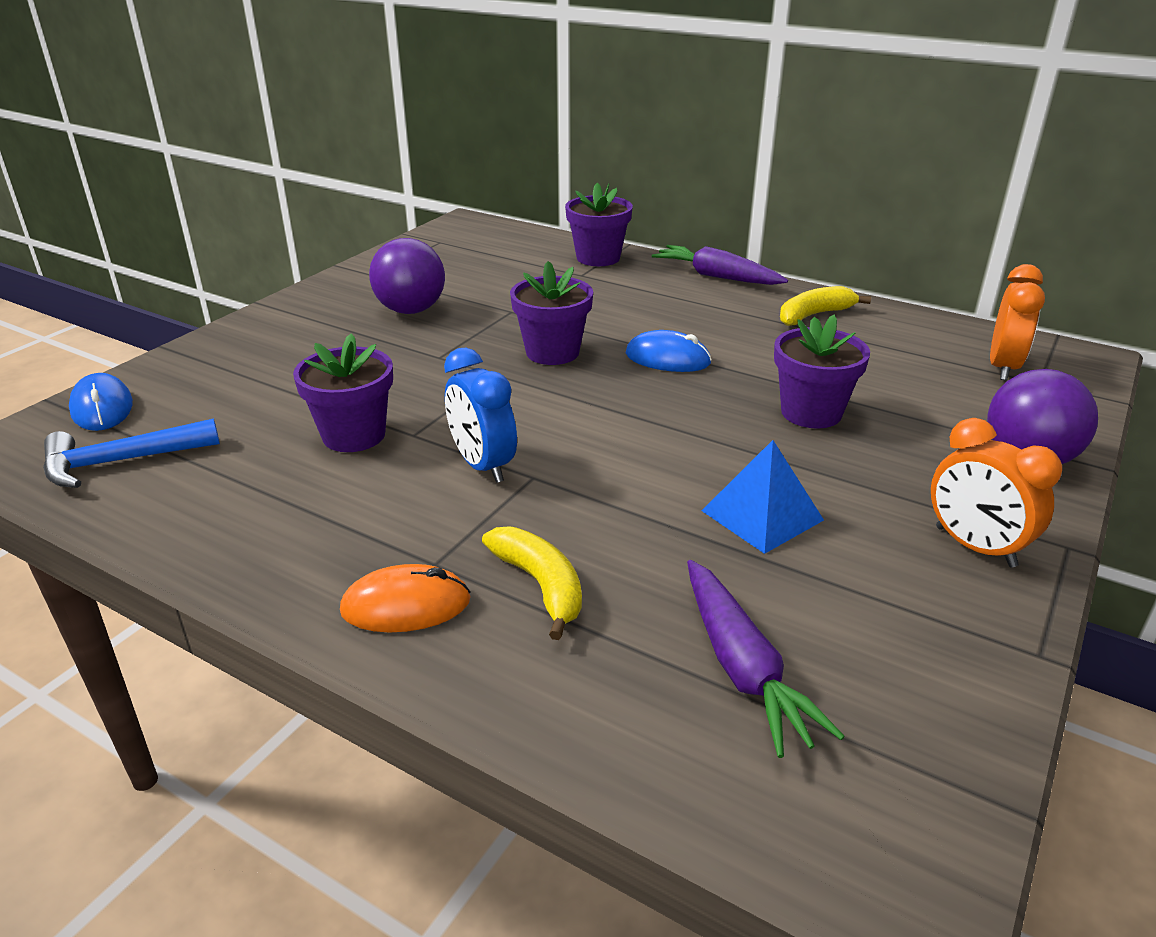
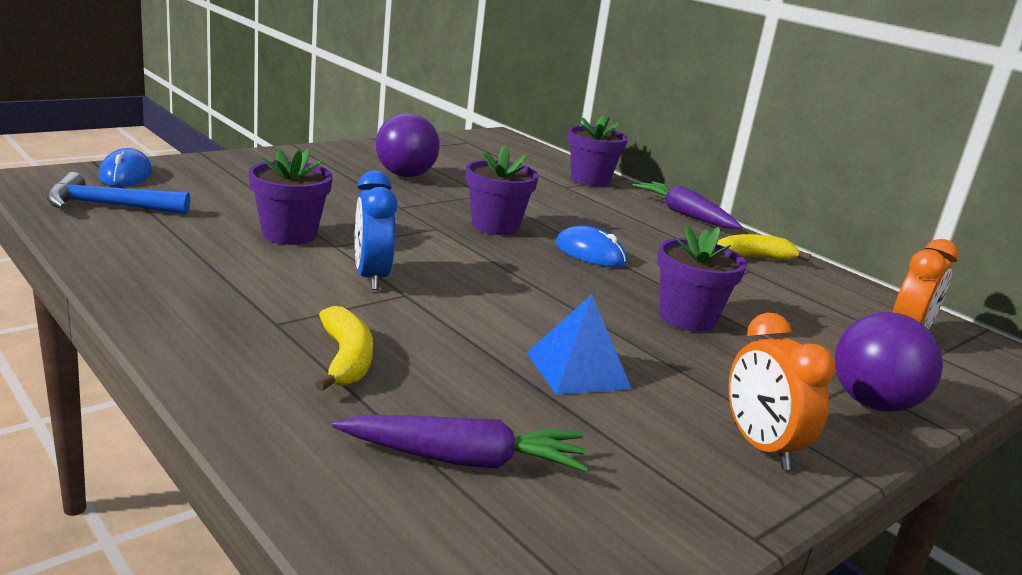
camera: 15 degrees right, 10 degrees down
(406, 605) = (229, 341): orange mouse -> none
(742, 668) = (464, 460): purple carrot -> purple carrot turned 90 degrees counterclockwise

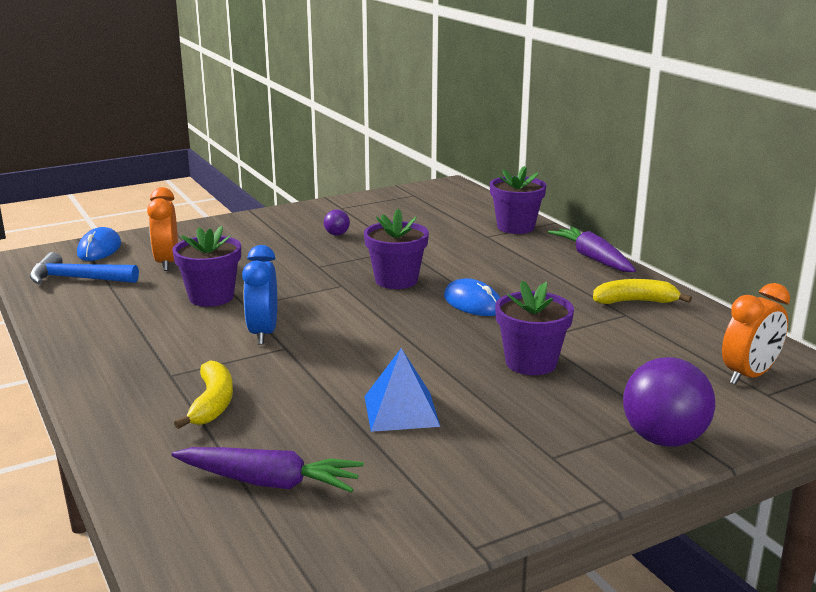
camera: 15 degrees right, 0 degrees up
(405, 175) = (337, 234): purple ball -> purple ball, size x0.46
(760, 446) = (527, 475): orange clock -> orange clock (167, 263)

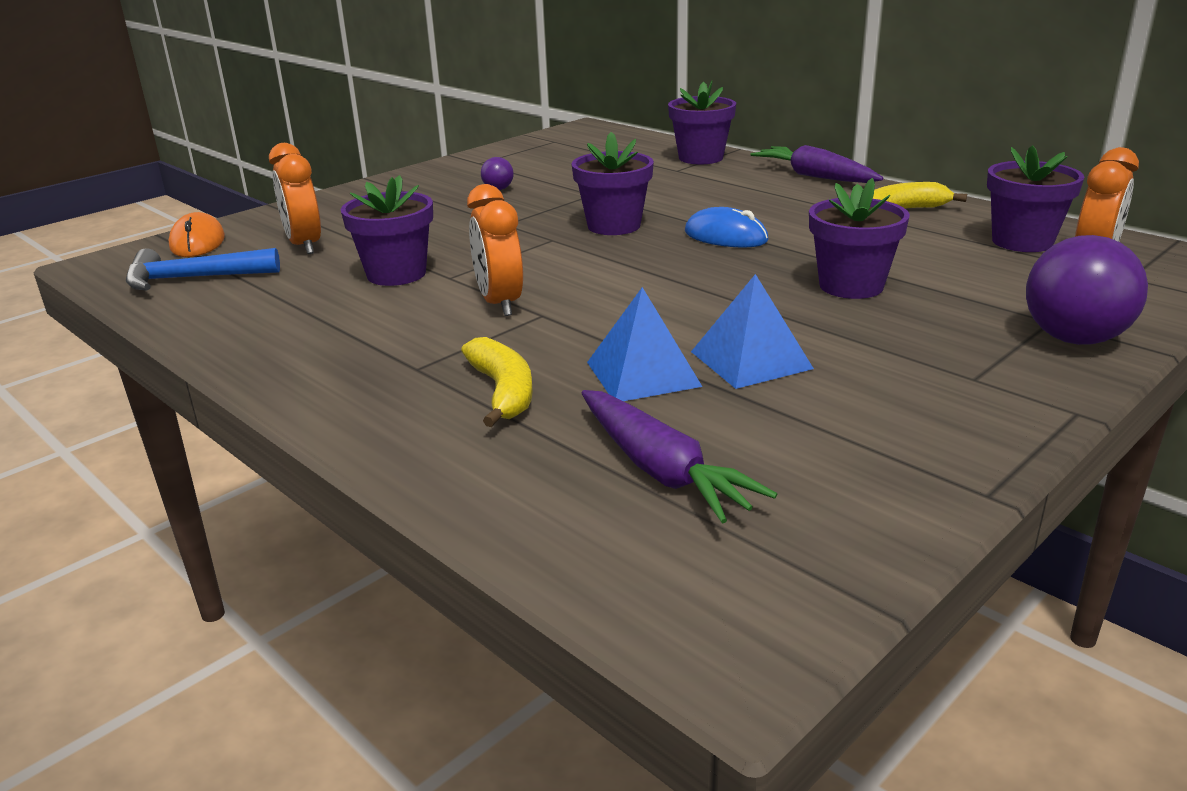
camera: 15 degrees left, 5 degrees up
(99, 249) = (197, 242): blue mouse -> orange mouse
(263, 333) = (499, 303): blue clock -> orange clock
(269, 482) = (661, 470): purple carrot -> purple carrot turned 60 degrees clockwise
(316, 407) = (642, 374): none -> blue pyramid
(708, 346) = (1022, 242): none -> purple flower pot

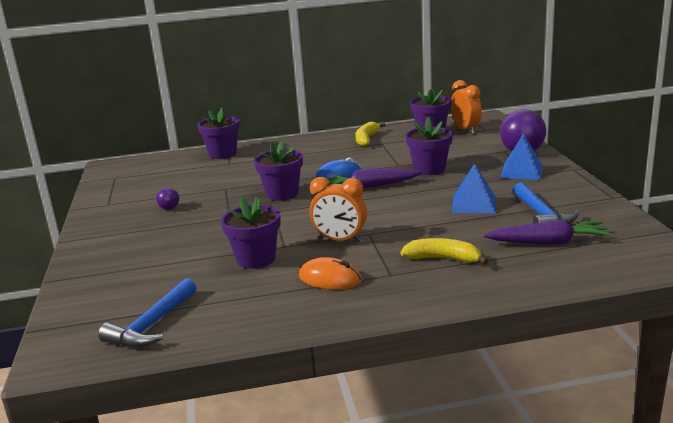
camera: 55 degrees left, 5 degrees down
(197, 242) = (79, 316): orange mouse -> orange mouse (330, 279)
(304, 245) = (157, 279): orange clock -> none
(642, 374) = (461, 226): blue pyramid -> blue pyramid (522, 171)
(783, 434) = (542, 215): none -> blue hammer
(814, 176) = (296, 141): purple carrot -> purple carrot (369, 187)

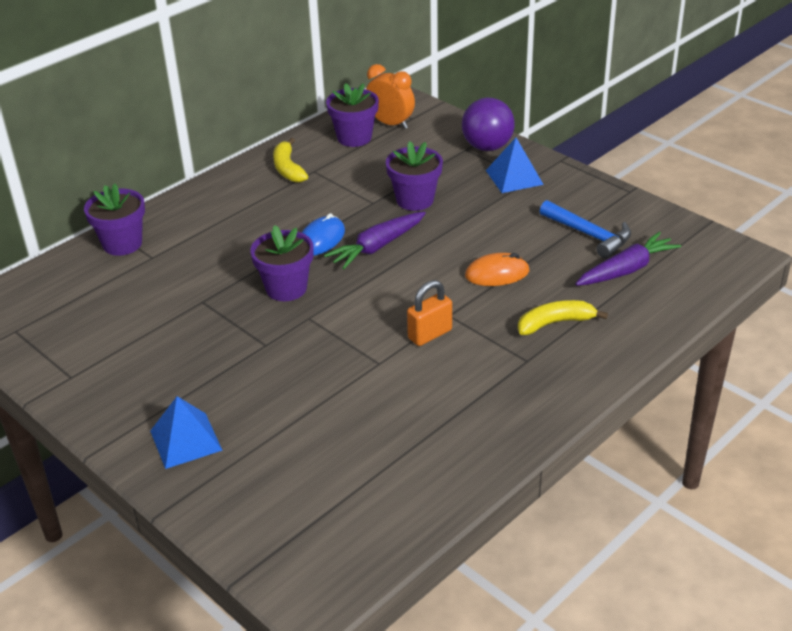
camera: 35 degrees left, 15 degrees up
(152, 325) = (363, 515): blue hammer -> none
(169, 208) = (169, 356): purple ball -> none
(256, 259) = (369, 391): purple flower pot -> none
(330, 279) = (475, 388): orange mouse -> orange mouse (497, 274)
(340, 240) = (430, 334): orange clock -> orange padlock
(474, 204) = (512, 240): blue pyramid -> blue pyramid (185, 440)

